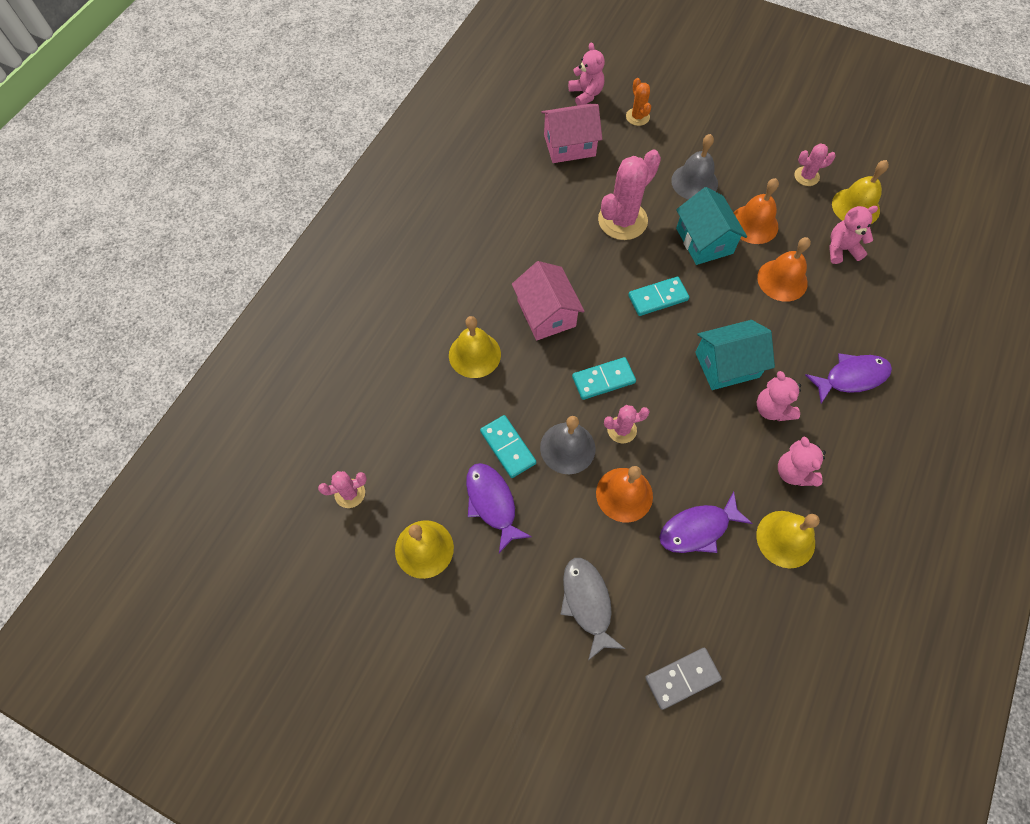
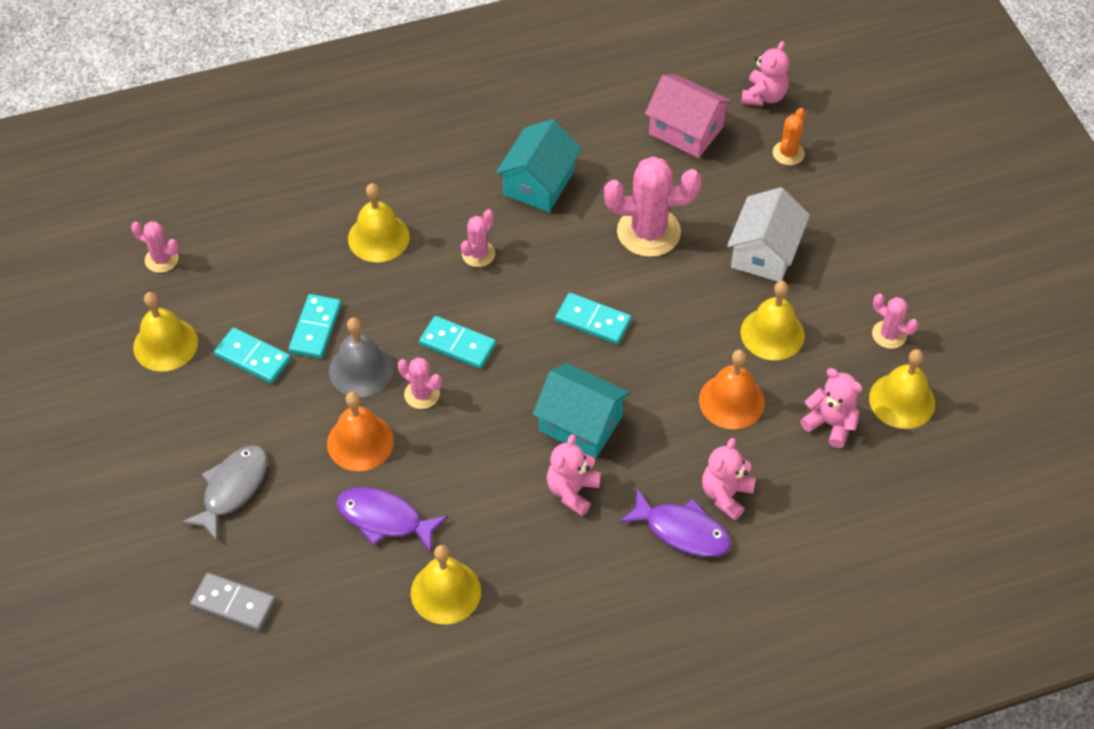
camera: 45 degrees right, 10 degrees down
(492, 503) = (253, 357): purple fish -> turquoise domino
(546, 313) = (478, 254): pink house -> pink cactus
(694, 182) = (764, 252): grey bell -> white house
(704, 241) = (702, 309): turquoise house -> turquoise house (539, 183)
(754, 224) = (772, 333): orange bell -> yellow bell
(793, 472) = (522, 553): pink teddy bear -> pink teddy bear (726, 495)

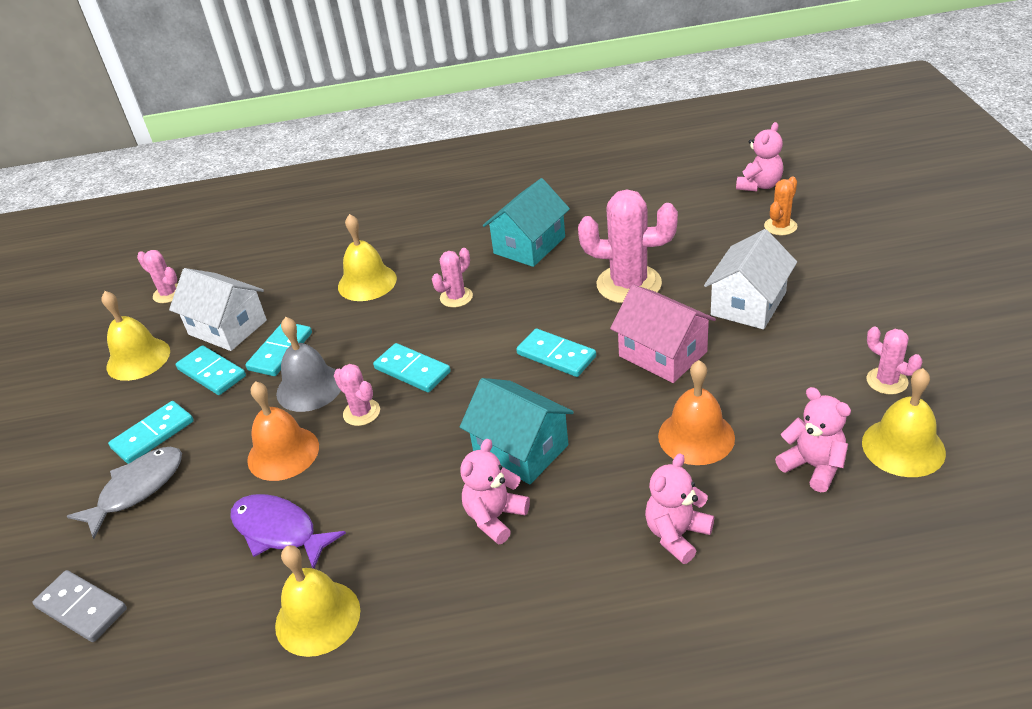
camera: 15 degrees right, 15 degrees down
(222, 431) = (153, 435): none -> turquoise domino
(247, 301) = (227, 327): none -> white house
(682, 531) = (616, 572): purple fish -> none
(686, 130) = (679, 209): pink house -> pink house (662, 354)
(772, 333) = (750, 374): yellow bell -> none

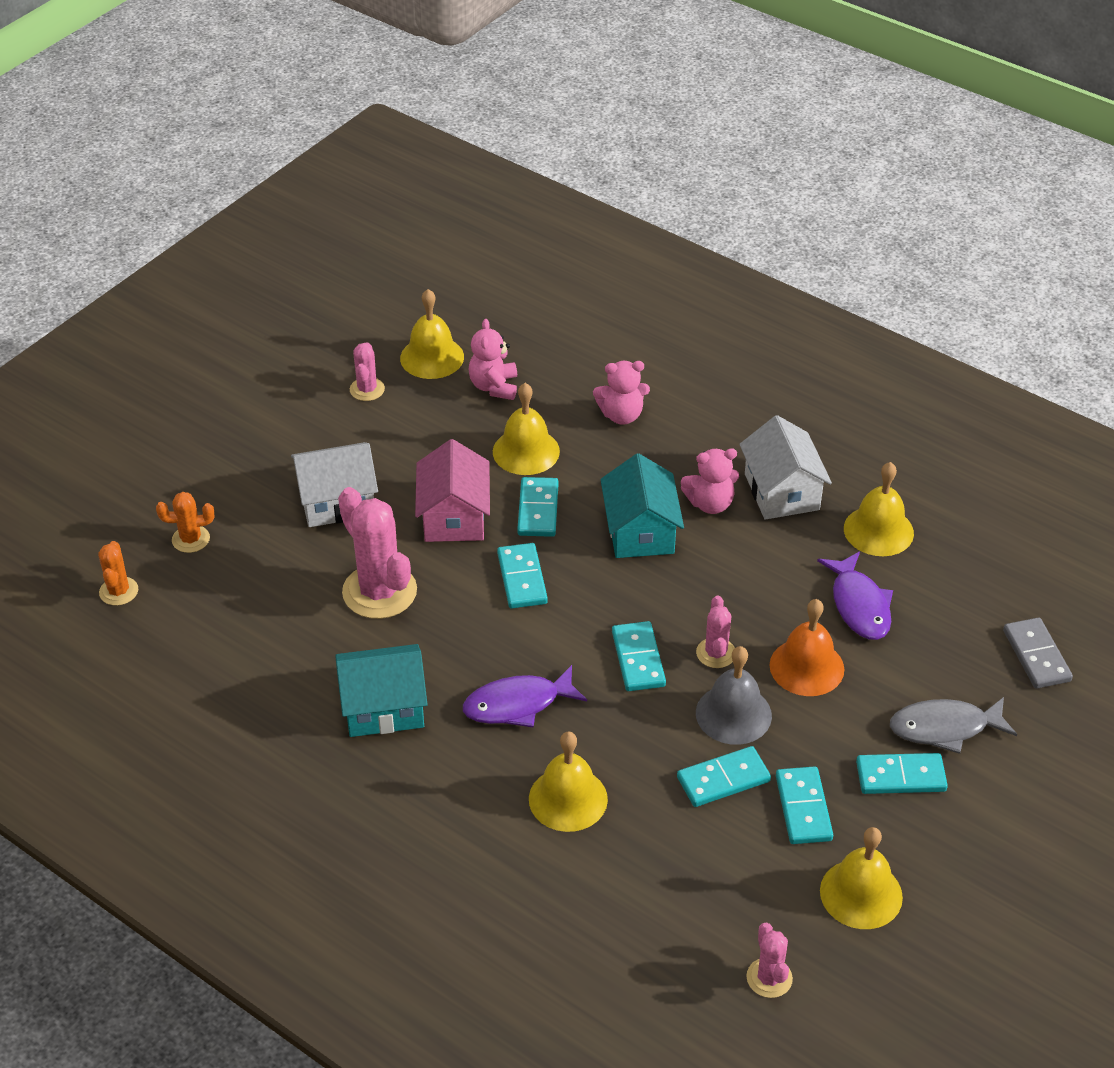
camera: 140 degrees left, 5 degrees up
(227, 327) = (746, 859): white house -> white house (781, 492)
(456, 297) = (517, 704): pink cactus -> purple fish
(616, 403) = (538, 510): none -> turquoise domino
(696, 436) = (526, 451): orange bell -> yellow bell
(759, 185) = (119, 591): pink teddy bear -> orange cactus

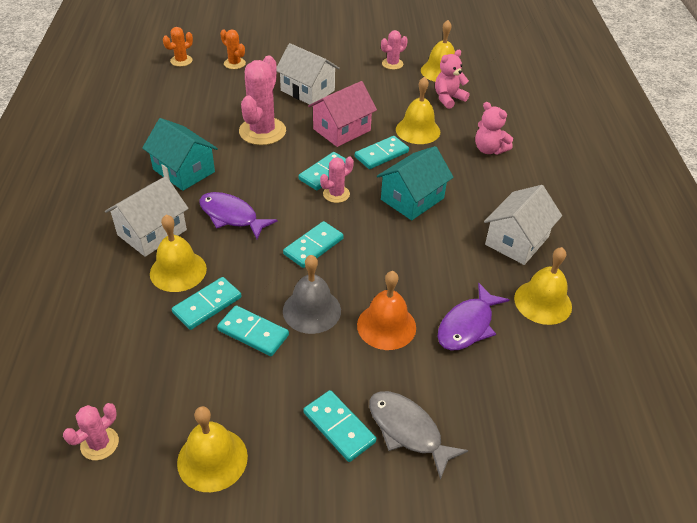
camera: 50 degrees right, 0 degrees up
(476, 793) = (152, 232): none -> white house
(710, 503) = (468, 215): pink teddy bear -> none
(716, 653) = (353, 277): pink cactus -> pink cactus (336, 194)
(803, 808) = (263, 386): turquoise domino -> turquoise domino (207, 305)
(1036, 656) = (534, 453): grey domino -> none

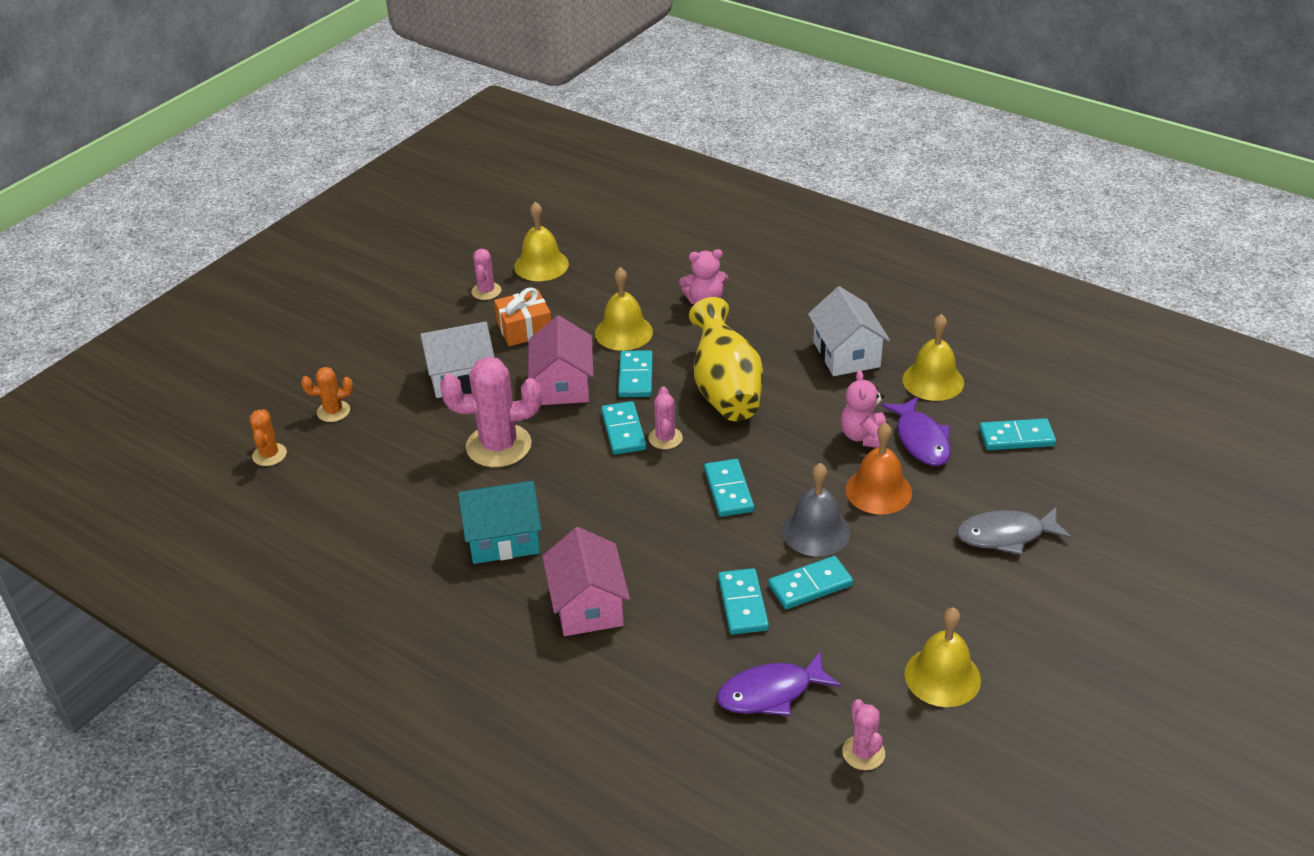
camera: 50 degrees left, 5 degrees down
(152, 232) = (588, 605): white house -> pink house
(178, 271) = (671, 607): yellow bell -> none
(231, 216) = (623, 531): purple fish -> purple fish (770, 693)
(262, 131) = (498, 446): pink cactus -> pink cactus turned 60 degrees counterclockwise
(339, 427) = (970, 577): turquoise domino -> turquoise domino (1016, 437)
(375, 92) = (524, 329): none -> orange gift
(412, 199) = (725, 390): turquoise house -> yellow vase
(448, 99) = (595, 285): pink teddy bear -> pink teddy bear (864, 437)

